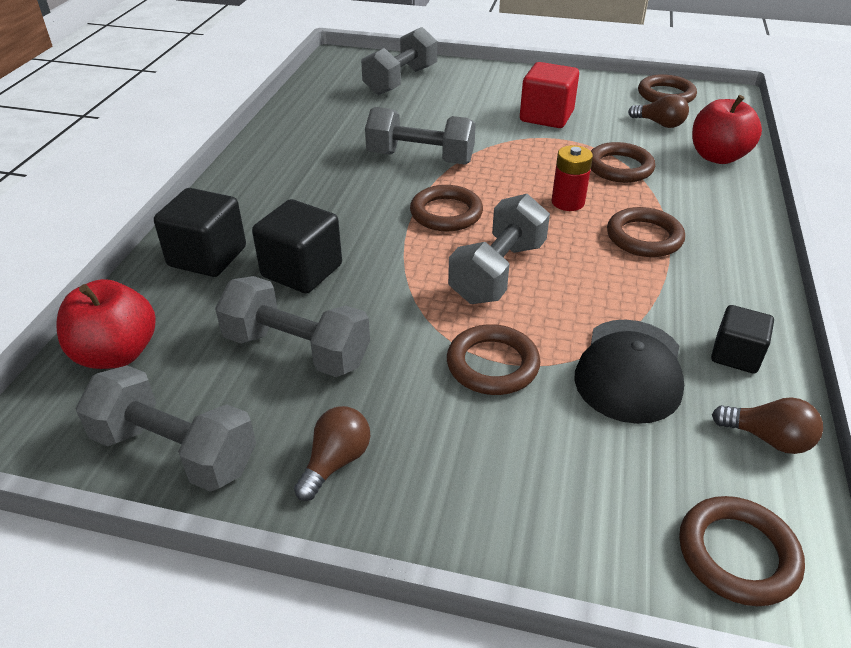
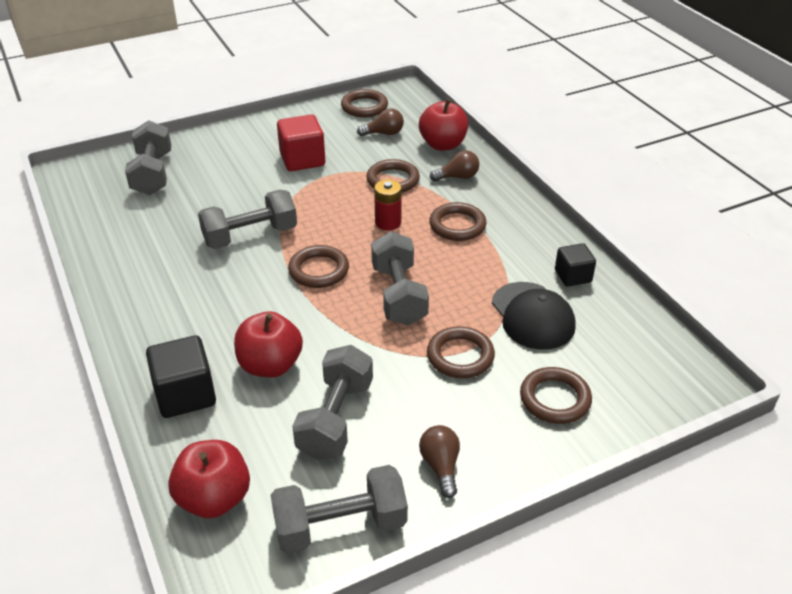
camera: 40 degrees left, 0 degrees up
(297, 350) = (336, 418): grey dumbbell -> grey dumbbell turned 60 degrees counterclockwise
(302, 271) = (270, 365): black cube -> red apple
(737, 554) = (666, 381): brown ring -> brown ring (555, 399)
(768, 438) = (627, 314): brown light bulb -> brown light bulb (457, 177)

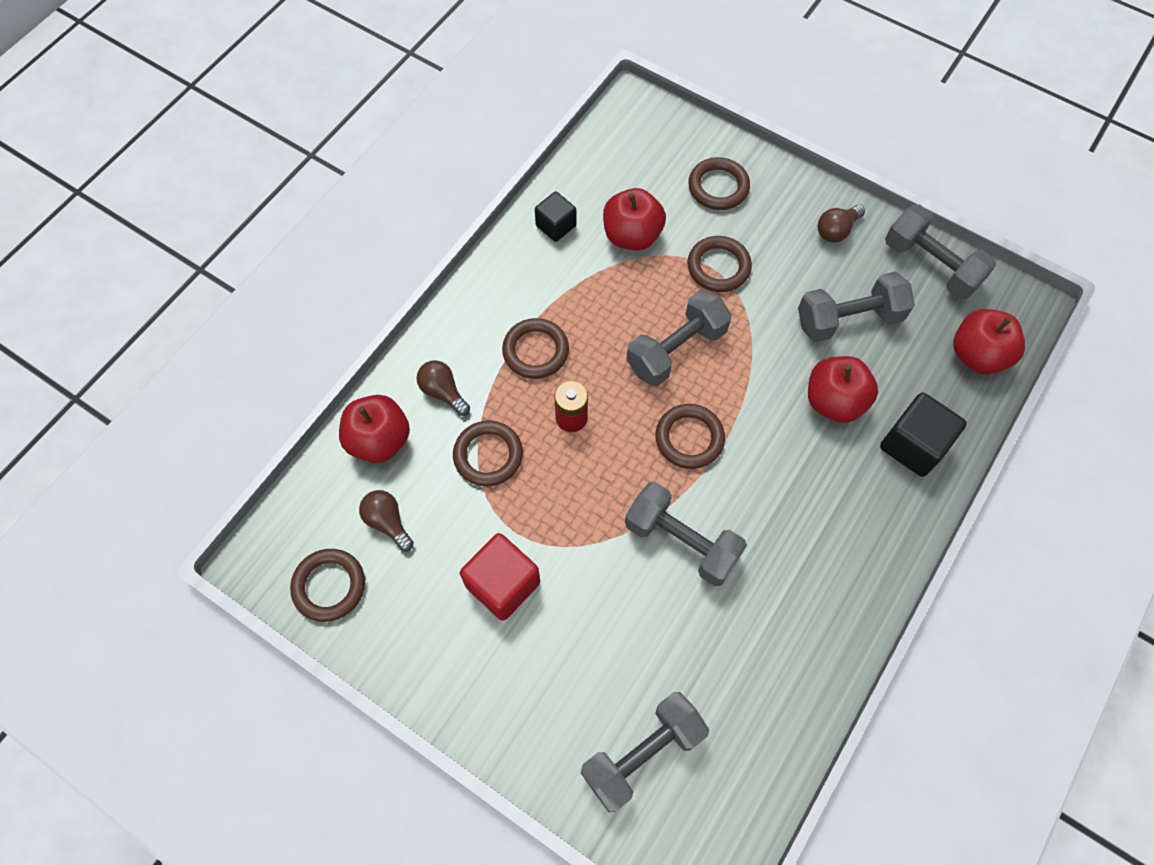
camera: 120 degrees left, 25 degrees up
(532, 316) = (632, 236): black cap -> red apple

